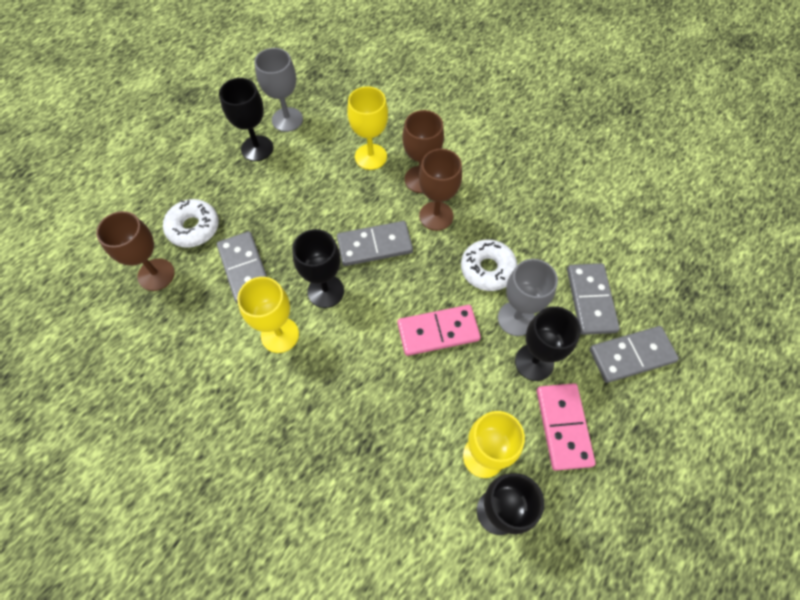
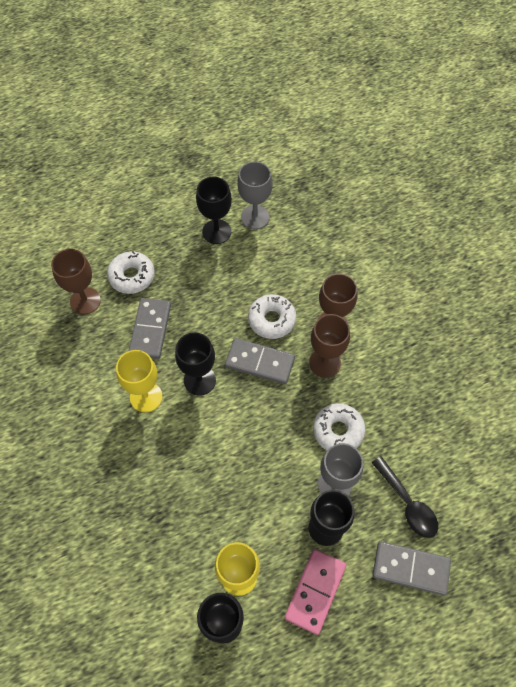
camera: 30 degrees right, 0 degrees up
(361, 202) = (272, 320): none -> white donut
(370, 157) = (303, 283): yellow goblet -> none
(438, 331) = (265, 460): pink domino -> none
(590, 300) = (407, 504): grey domino -> black spoon

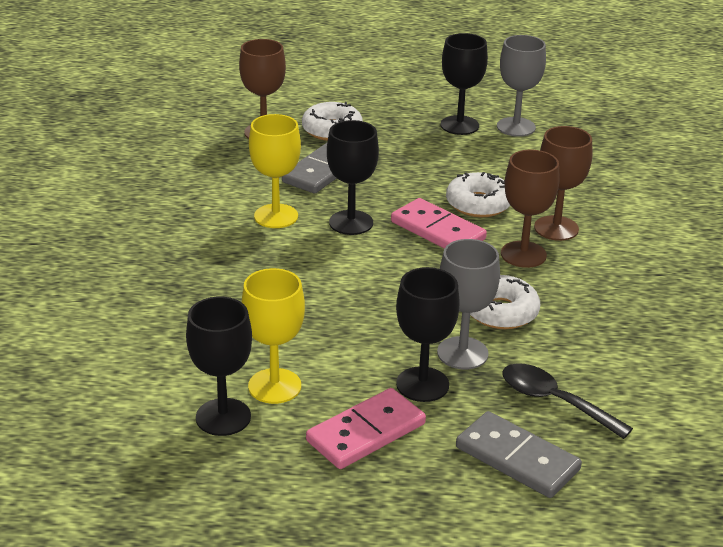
camera: 25 degrees right, 30 degrees down
(259, 362) = (437, 231): grey domino -> pink domino
(407, 504) = (554, 401): black spoon -> black spoon turned 135 degrees clockwise

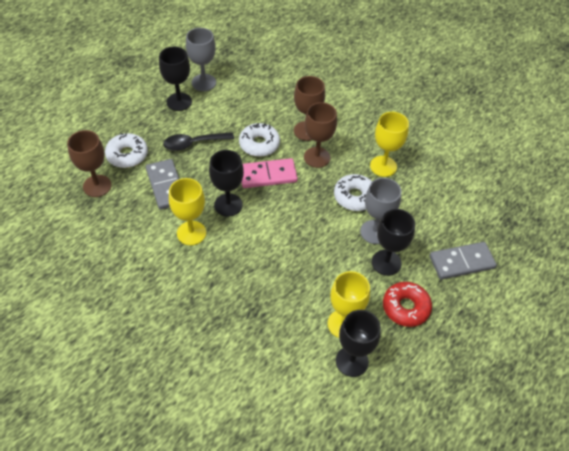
camera: 55 degrees left, 20 degrees up
(366, 433) = (405, 307): pink domino -> red donut
(554, 401) = (433, 222): black spoon -> black spoon (193, 143)
(592, 315) = (383, 166): none -> yellow goblet

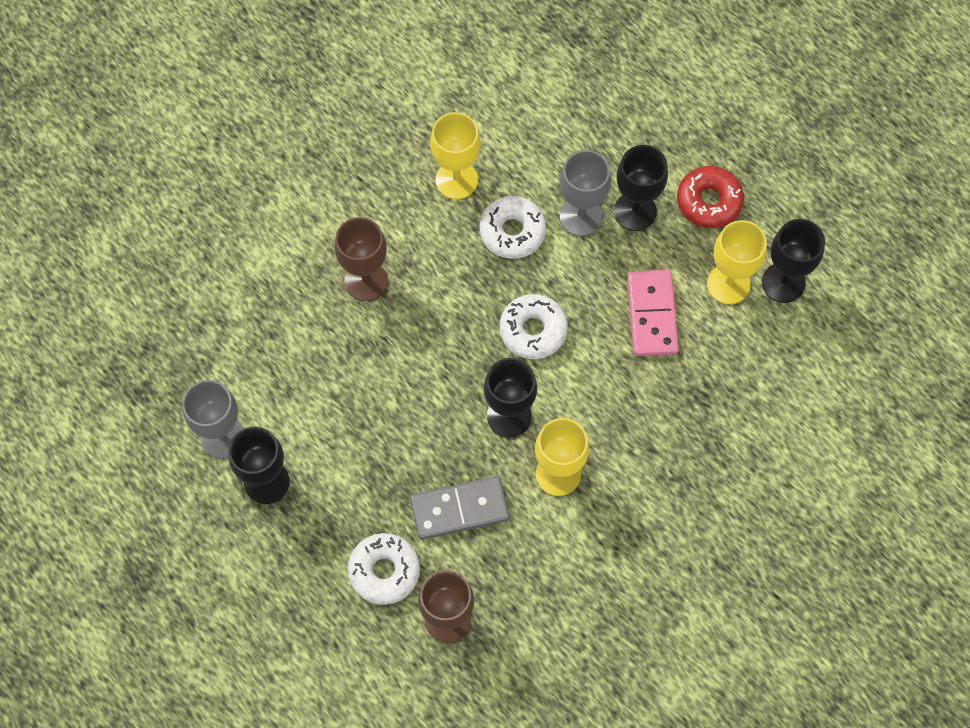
camera: 80 degrees left, 15 degrees up
(193, 143) = (372, 462): black spoon -> none
(259, 144) = (386, 357): white donut -> white donut (533, 330)
(268, 175) = (455, 351): pink domino -> pink domino (652, 314)
(317, 157) = (426, 273): brown goblet -> none
(461, 262) = (643, 115): grey domino -> none

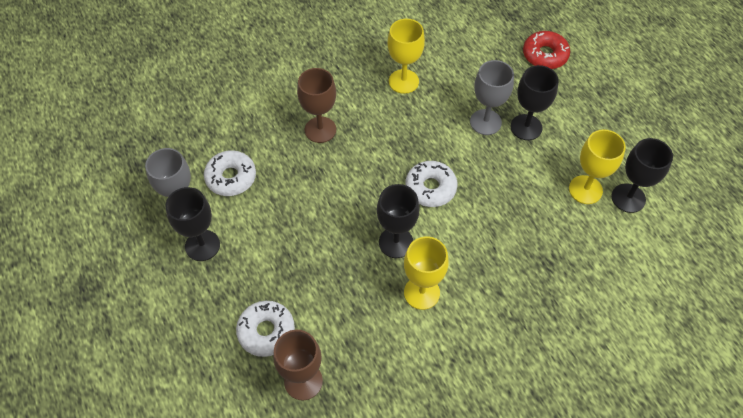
camera: 15 degrees right, 10 degrees down
(459, 509) = (338, 300): grey domino -> none
(512, 231) = (433, 121): white donut -> white donut (231, 177)
(652, 314) = (522, 197): pink domino -> none
(709, 201) = (582, 132): red donut -> red donut (545, 55)

